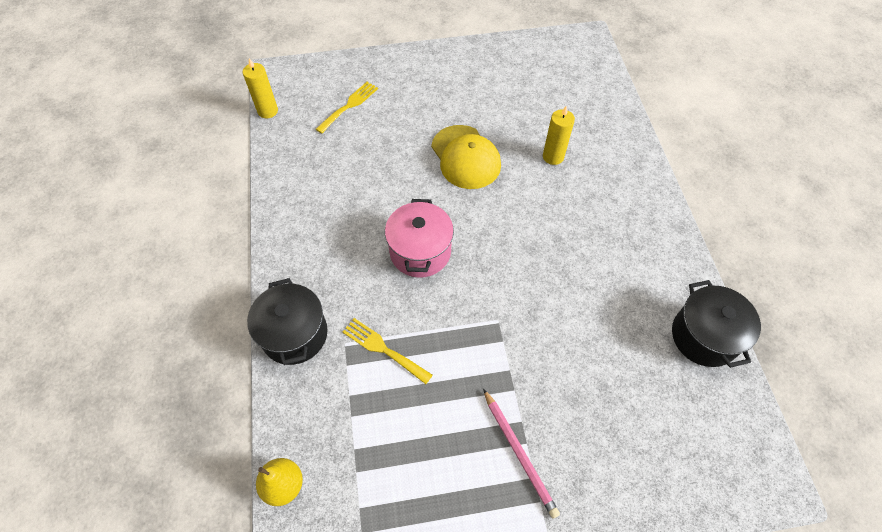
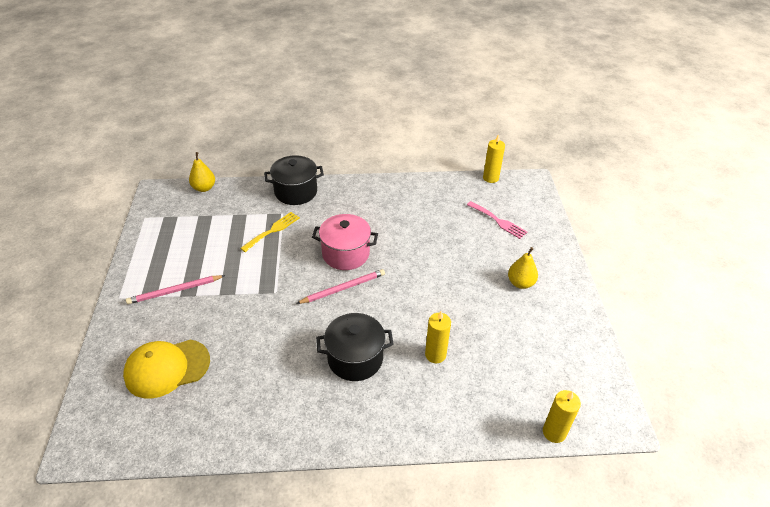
camera: 95 degrees right, 15 degrees down
(349, 105) = (498, 221): yellow fork -> pink fork
(445, 90) = (520, 283): none -> yellow pear
(465, 157) = (438, 290): yellow cap -> yellow cap (167, 368)
(478, 247) = (343, 288): none -> pink pencil
(611, 77) = (554, 432): none -> yellow candle
(704, 336) = (216, 434): black pot -> black pot (355, 358)

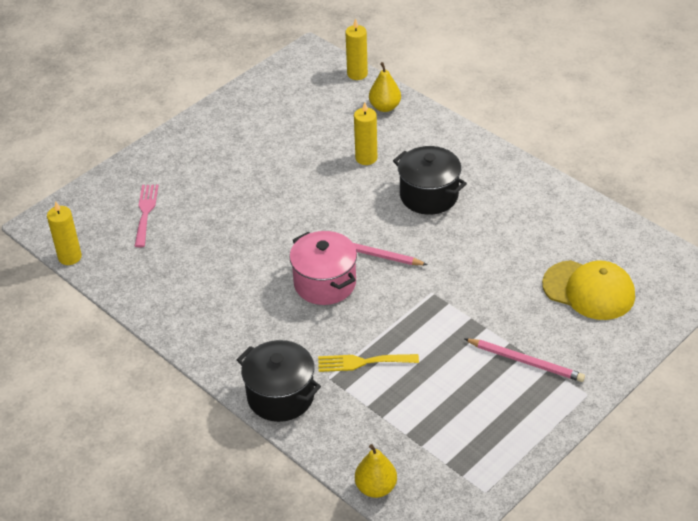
camera: 130 degrees left, 0 degrees up
(520, 283) = (223, 156): yellow pear -> yellow pear (385, 107)

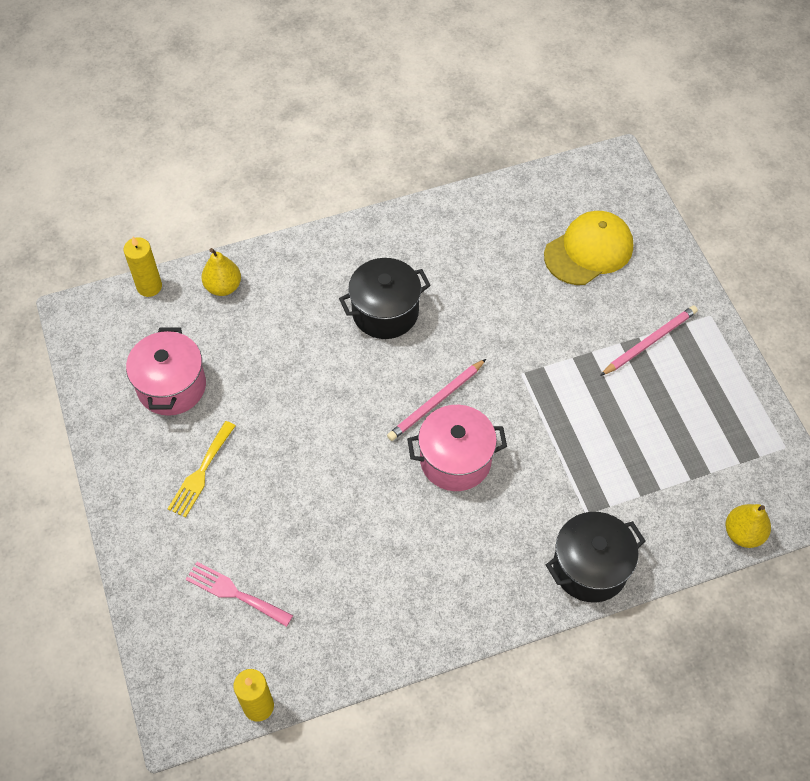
camera: 65 degrees left, 15 degrees up
(284, 118) = (172, 386): none -> pink pot
(362, 362) = (582, 474): yellow fork -> yellow fork (201, 473)
(366, 158) = (292, 340): yellow candle -> none

